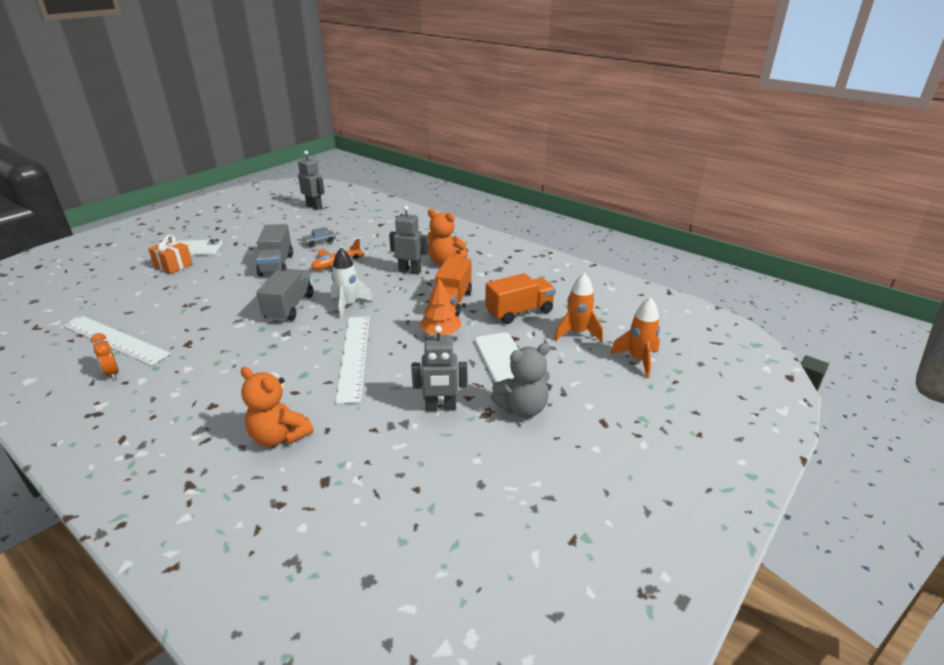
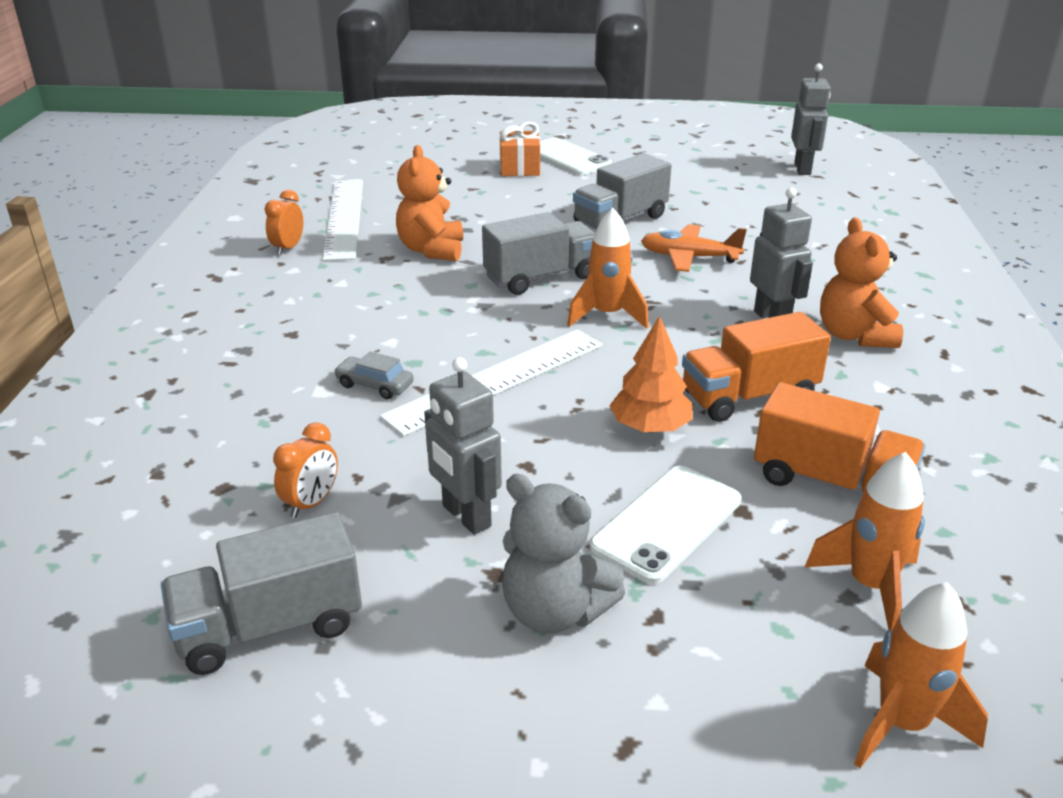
camera: 55 degrees right, 0 degrees up
(279, 436) = (277, 409): orange teddy bear -> orange teddy bear (432, 250)
(319, 242) = (723, 217): grey car -> grey car (375, 385)
(348, 305) = (607, 315): white rocket -> orange rocket
(376, 452) = (311, 503): none -> orange clock
(451, 498) = (269, 627): none -> grey truck

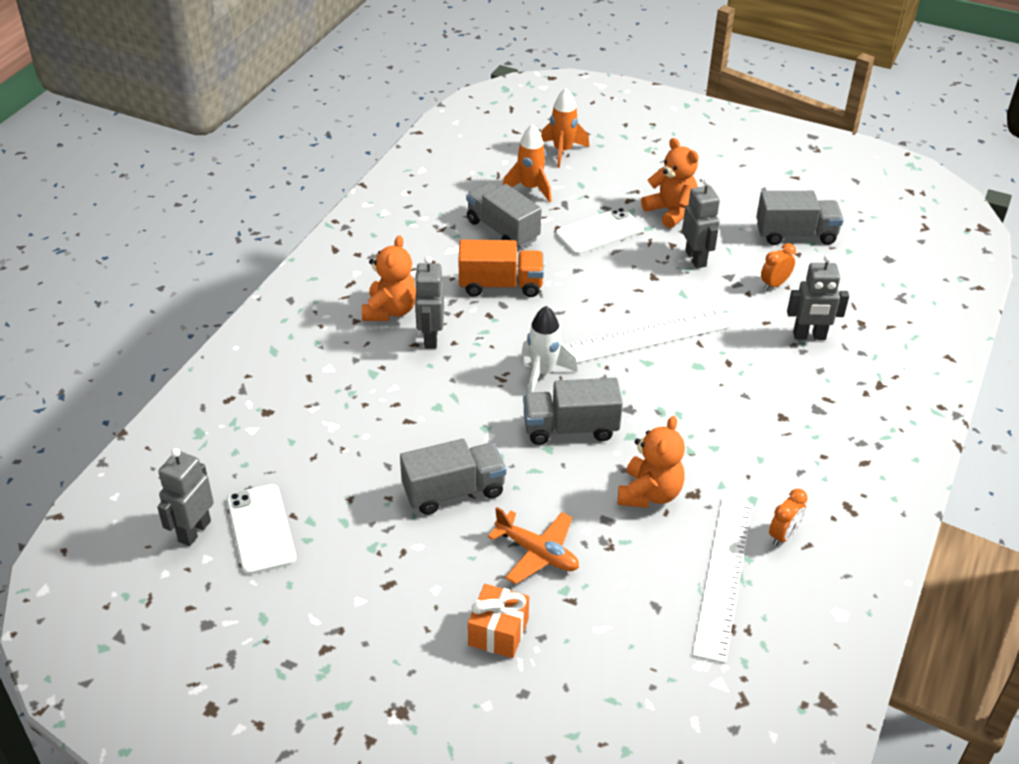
camera: 160 degrees left, 10 degrees up
(250, 433) = (809, 336): none -> grey robot
(375, 385) = (728, 352): grey car -> none
(555, 611) = (670, 211): grey teddy bear -> orange teddy bear
(567, 157) = (428, 643): white phone -> white phone (261, 529)
(607, 315) = (543, 373): orange rocket -> white rocket
(650, 427) = (572, 281): orange tree -> none
(689, 257) = (433, 420): orange plane -> orange plane (537, 553)
(831, 482) = (503, 230): orange truck -> grey truck

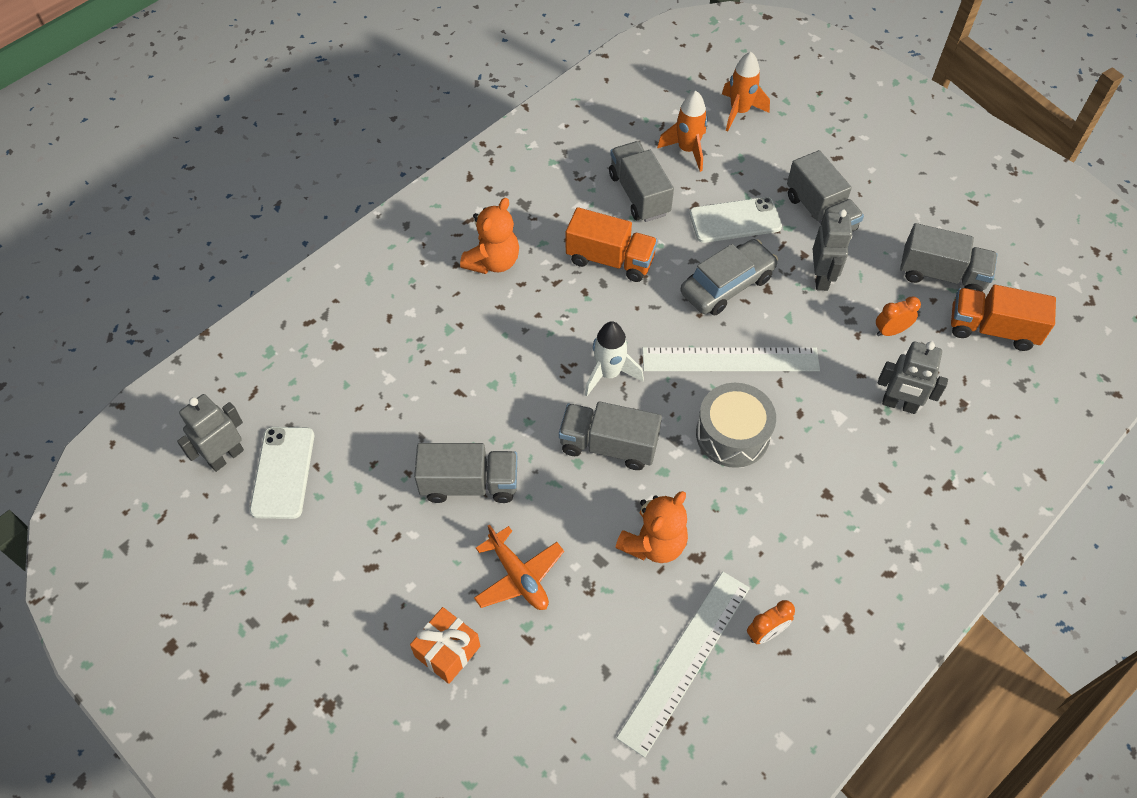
camera: 20 degrees right, 15 degrees up
(430, 338) = (518, 304): grey robot -> none
(616, 282) = (727, 285): none -> grey car
(670, 211) = (820, 213): orange teddy bear -> grey truck
(678, 392) = (732, 434): none -> grey drum
(857, 264) = (992, 329): none -> orange truck

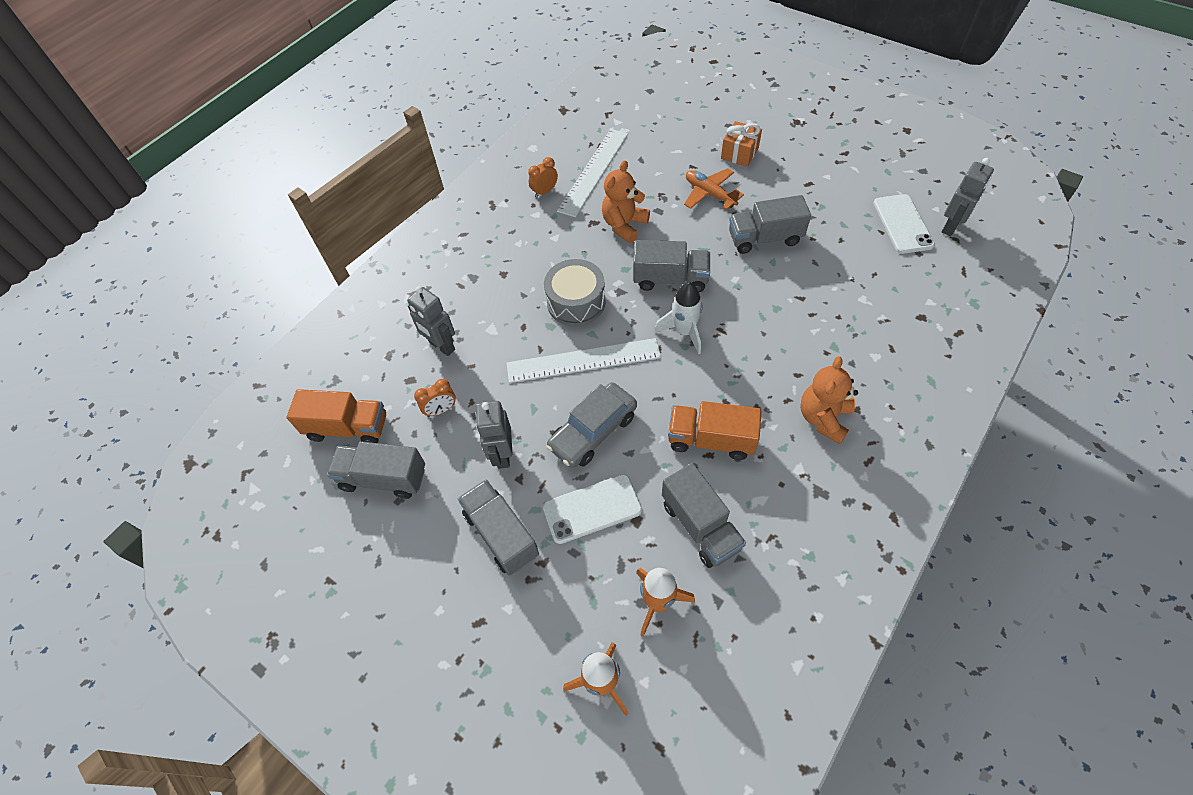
camera: 175 degrees right, 0 degrees up
(899, 405) = (441, 346): grey robot -> grey robot turned 150 degrees counterclockwise

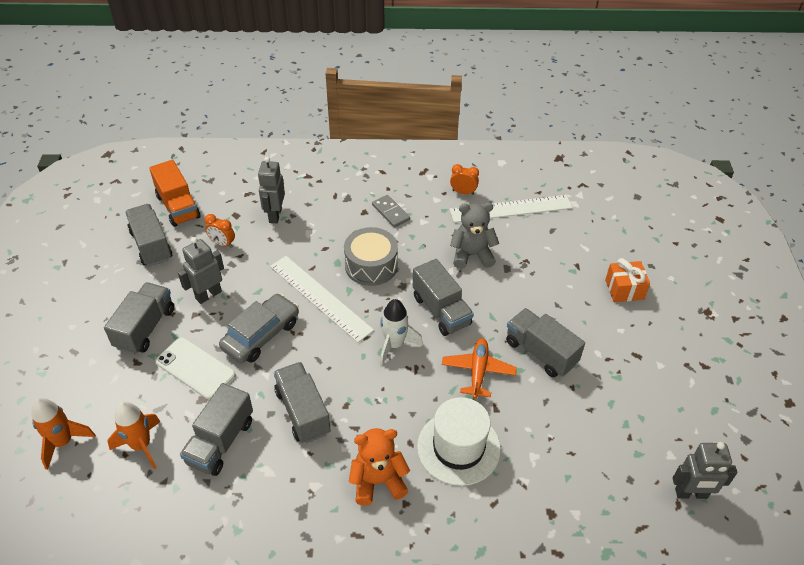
camera: 50 degrees right, 10 degrees down
(522, 254) = (390, 212): none -> grey domino
(593, 431) = (261, 335): grey car -> grey car turned 120 degrees clockwise
(624, 225) = (472, 255): orange teddy bear -> grey teddy bear
(709, 194) = (556, 292): orange plane -> orange plane (478, 371)
(711, 439) = (303, 412): orange truck -> grey truck
(824, 343) = (458, 447): none -> white hat
(902, 224) = (655, 450): white phone -> none

